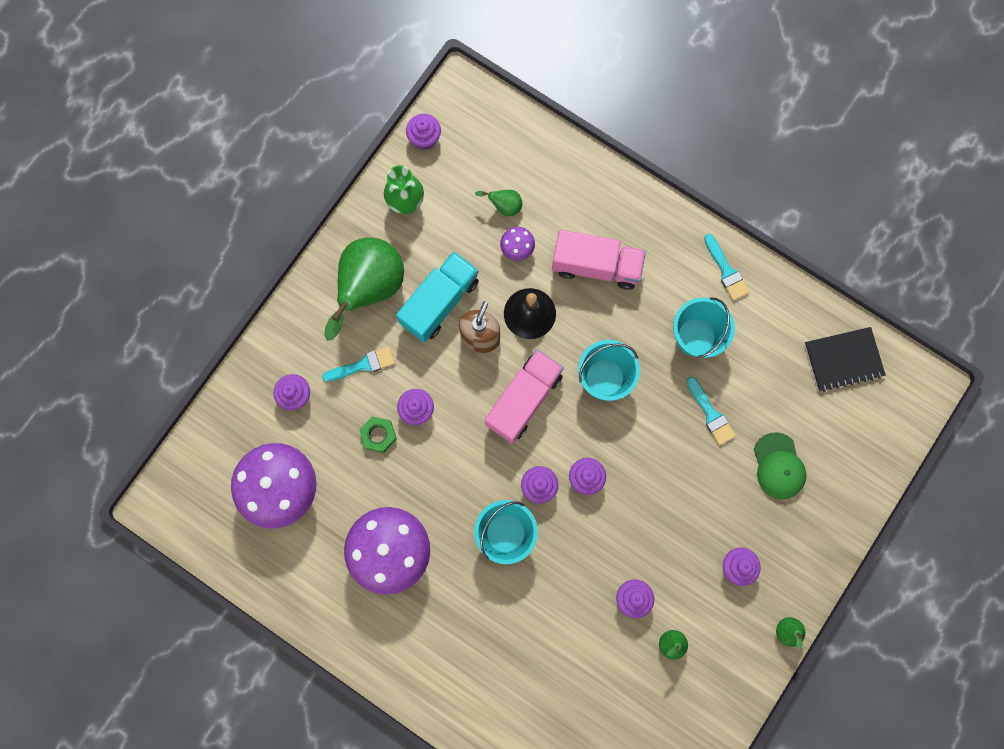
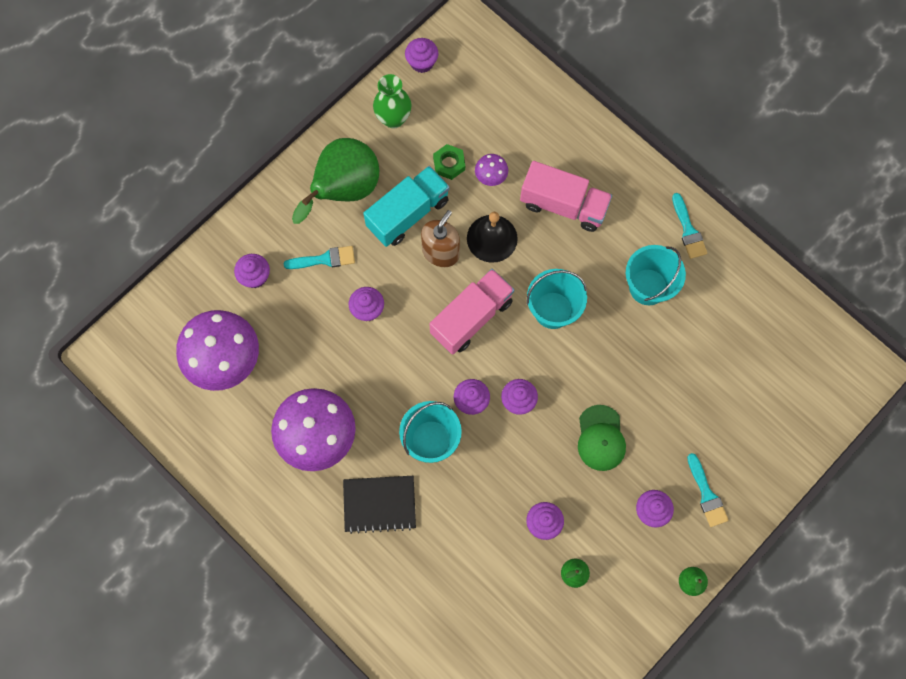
camera: 10 degrees right, 5 degrees down
(378, 435) = (326, 326): green nut -> green nut (449, 164)
(504, 206) = (486, 136): green pear -> none
(711, 414) = (650, 361): turquoise brush -> turquoise brush (706, 494)
(778, 466) = (708, 422): green cap -> green cap (601, 438)
(843, 360) = (788, 332): black notebook -> black notebook (379, 504)

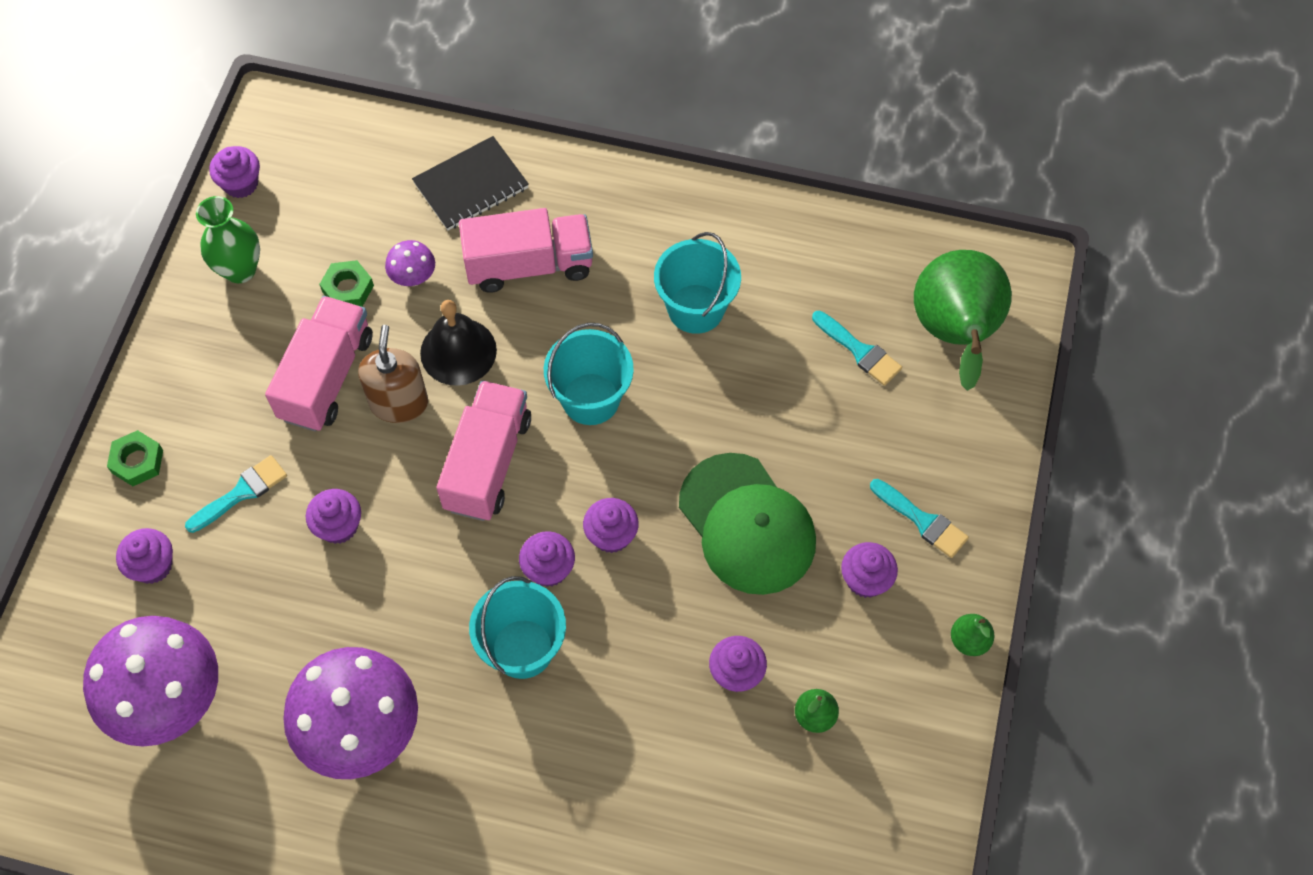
camera: 30 degrees left, 10 degrees down
(277, 209) = (137, 461): none -> green nut
(344, 190) = (221, 391): green pear -> green pear (954, 334)
(379, 504) = (499, 773): black notebook -> black notebook (471, 186)
(408, 214) = (327, 377): turquoise truck -> pink truck
(601, 438) = (747, 524): green cap -> green cap, size x1.58
(688, 230) = (705, 217): turquoise brush -> turquoise brush (859, 351)

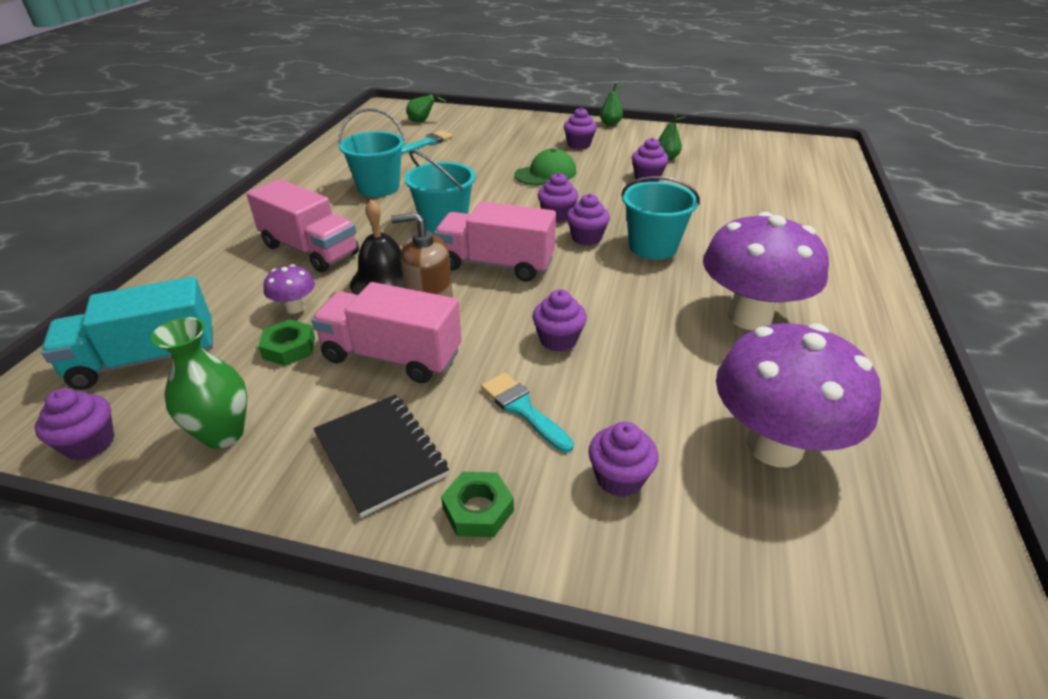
camera: 90 degrees left, 25 degrees down
(341, 181) = (145, 360): none -> turquoise truck
(471, 186) = (207, 280): black notebook -> black notebook (380, 454)
(529, 265) = (310, 250): pink truck -> pink truck turned 135 degrees clockwise
(747, 524) = (545, 173): green cap -> green cap, size x0.63
(922, 521) = (541, 131): turquoise brush -> none
(954, 334) = (422, 121): green pear -> green pear, size x0.41

